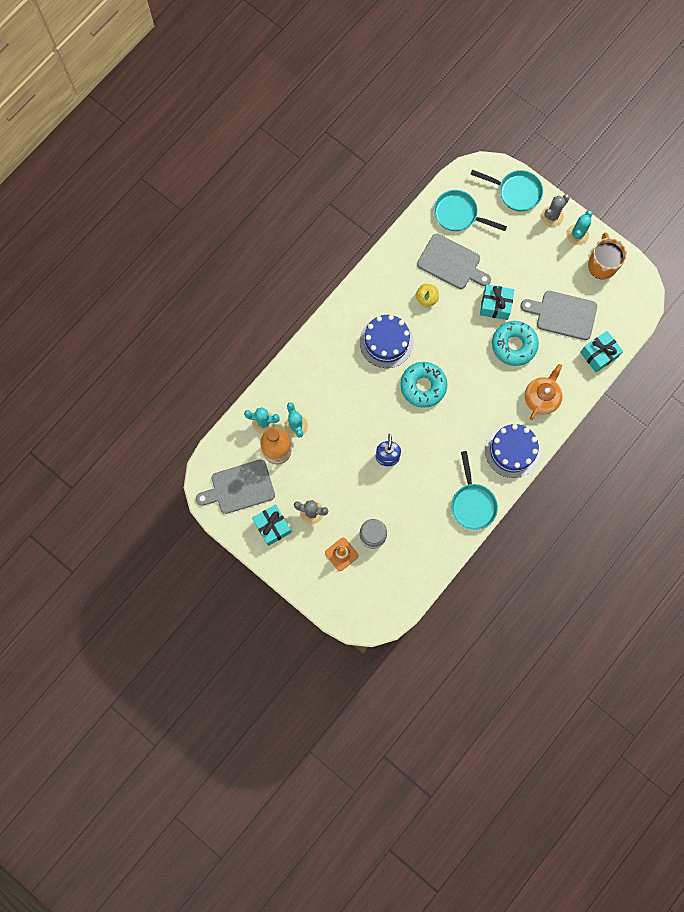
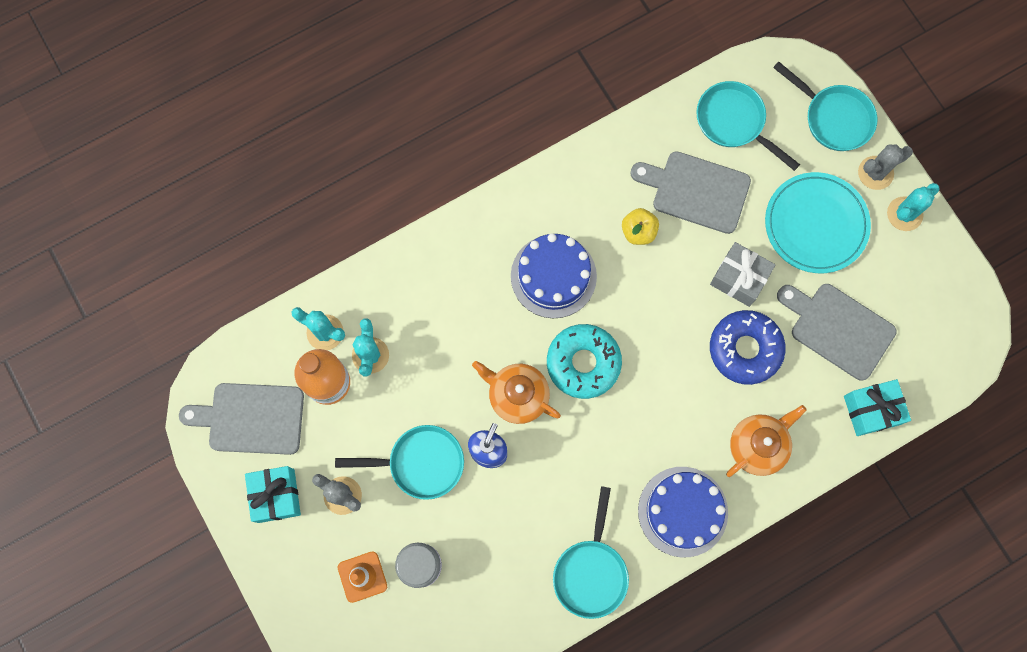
camera: 20 degrees right, 0 degrees up
(350, 477) = (420, 463): none -> turquoise pan
(391, 419) = (517, 395): none -> orange teapot
(451, 263) = (696, 191): grey cutting board -> grey cutting board turned 150 degrees clockwise
(495, 305) = (739, 278): turquoise gift -> grey gift
(514, 345) = (745, 349): turquoise donut -> blue donut
(528, 258) = (815, 224): none -> turquoise plate
(602, 265) = (926, 273): orange mug -> none

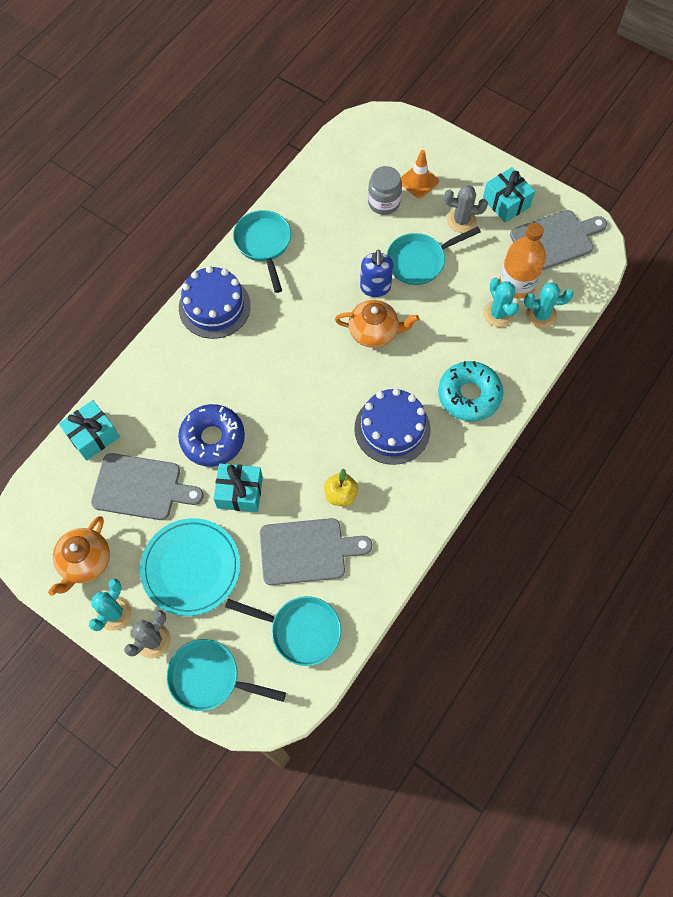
camera: 155 degrees right, 10 degrees down
(583, 363) = (336, 375): turquoise donut -> turquoise donut (469, 395)
(739, 278) = (240, 492): grey gift -> turquoise gift
(758, 446) = (175, 373): orange teapot -> orange teapot (85, 562)

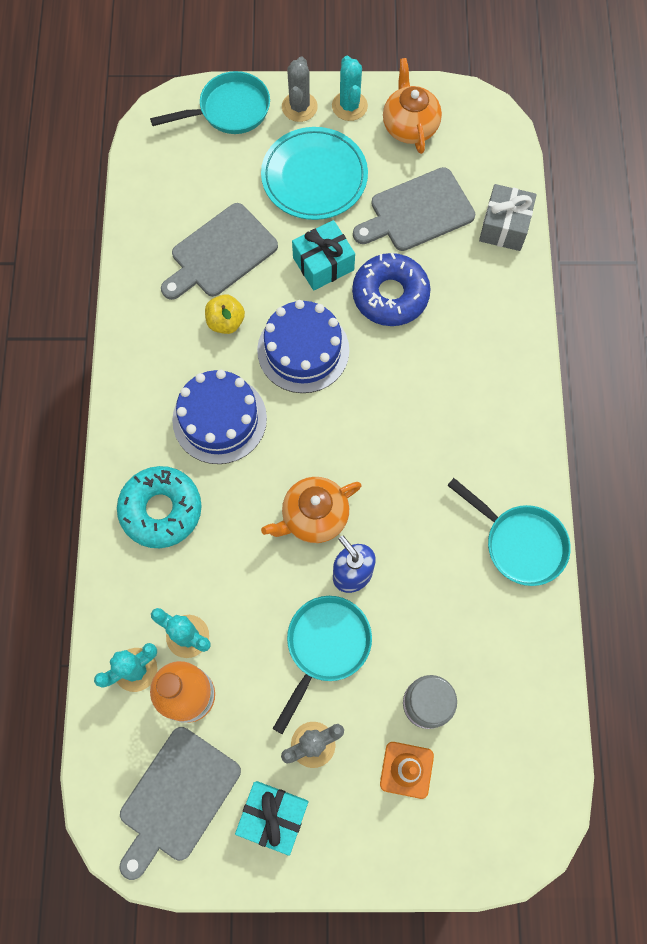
camera: 145 degrees right, 5 degrees up
(93, 436) = (504, 226): turquoise gift -> grey gift
(214, 307) = (507, 430): blue cake -> blue cake (303, 350)
(300, 630) = (179, 188): turquoise pan -> none

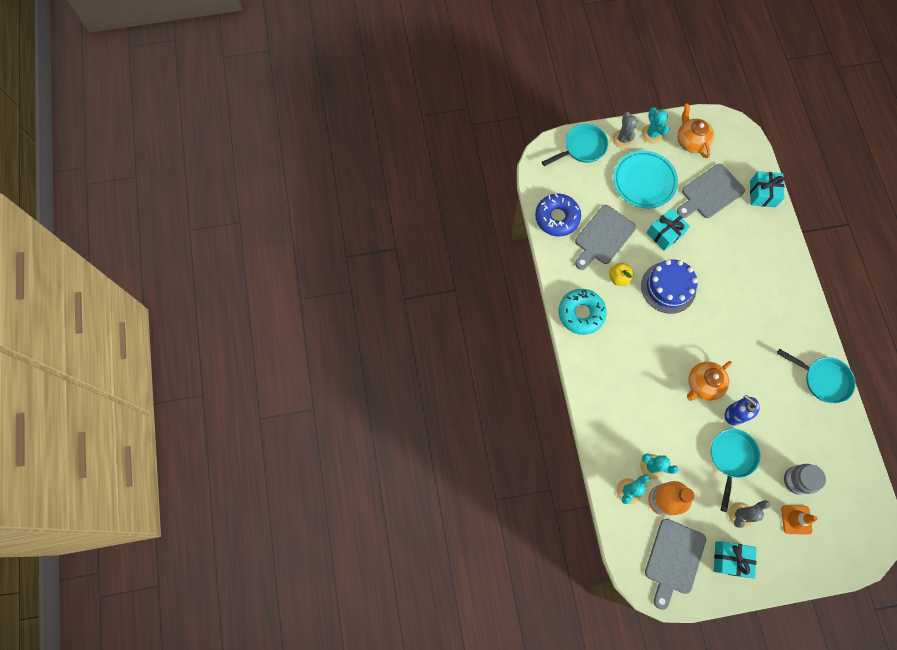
camera: 10 degrees left, 0 degrees up
(161, 510) = (615, 396): turquoise donut -> turquoise donut (581, 313)
(219, 419) = (632, 336): blue cake -> none
(390, 295) = (709, 246): blue donut -> blue donut (557, 218)
(504, 226) = (762, 194): grey gift -> turquoise gift

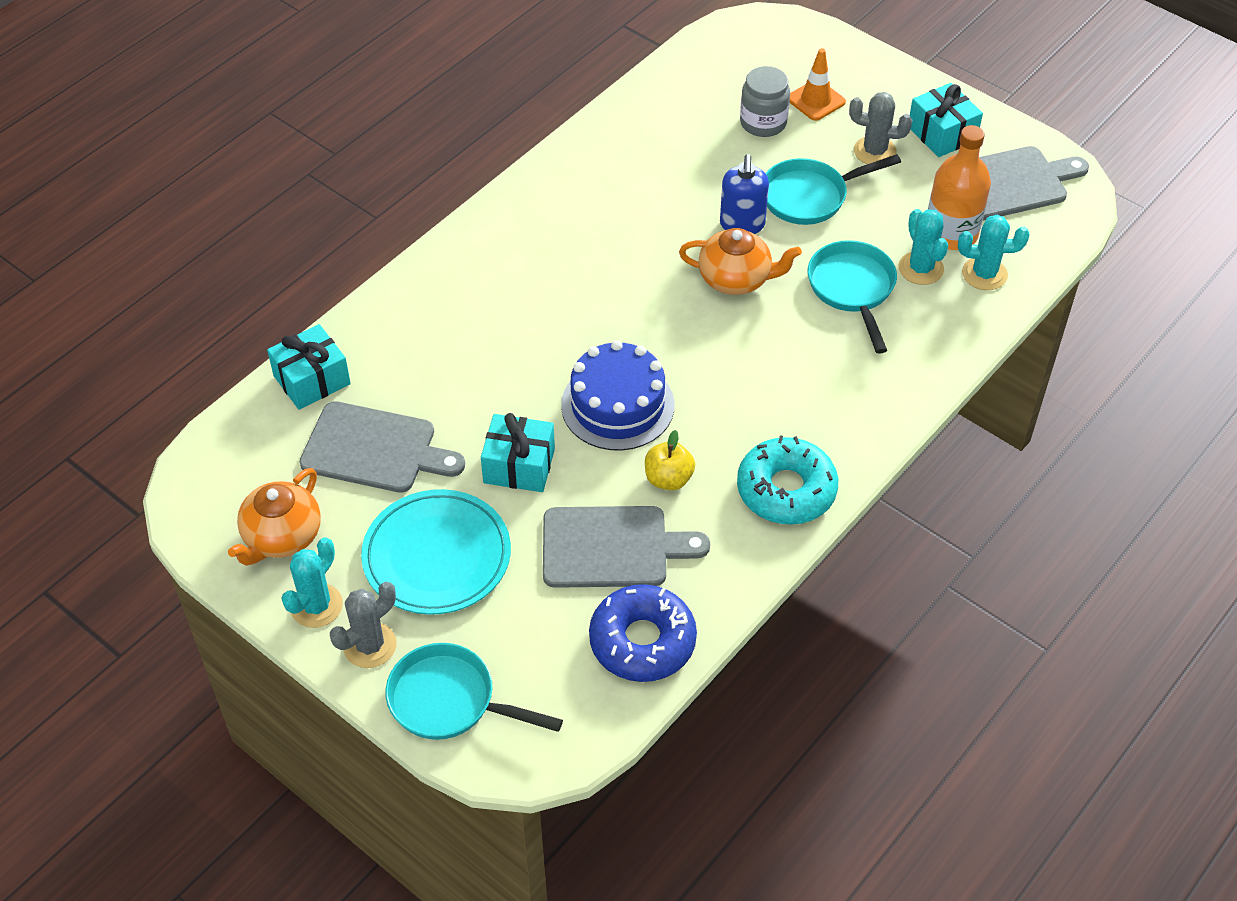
camera: 130 degrees left, 20 degrees down
(822, 379) = (585, 162): turquoise pan -> turquoise pan (852, 289)

